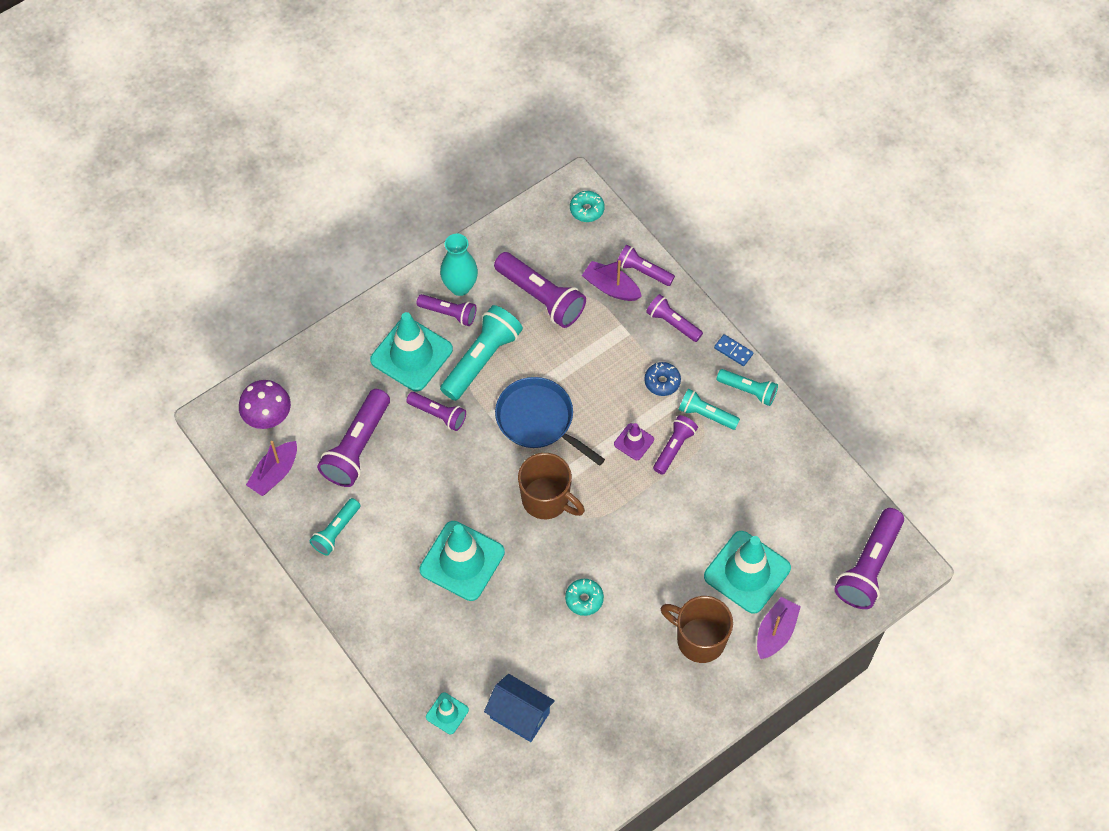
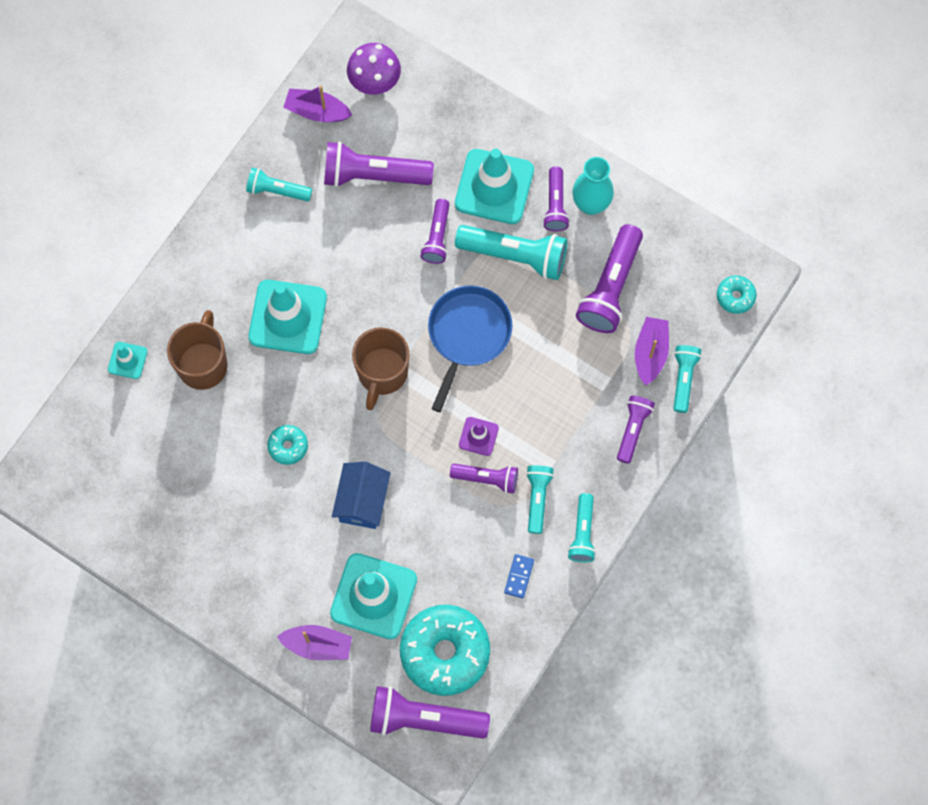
camera: 70 degrees right, 10 degrees up
(519, 715) = (148, 427): blue house -> blue house (362, 501)
(643, 271) = (684, 379): purple flashlight -> turquoise flashlight
(662, 382) = (559, 442): blue donut -> none
(699, 639) = (284, 572): brown mug -> brown mug (203, 364)
(733, 351) = (624, 503): blue domino -> blue domino (519, 576)
(816, 531) = (445, 652): none -> turquoise donut

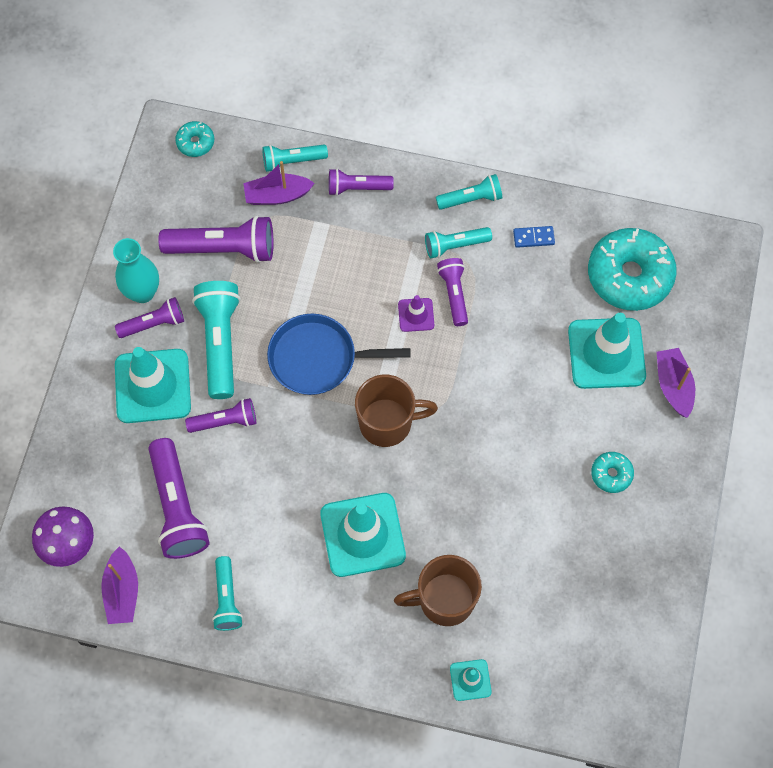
camera: 110 degrees left, 5 degrees down
(288, 446) = (496, 484): turquoise donut -> turquoise donut (611, 474)
(362, 501) = (521, 395): blue house -> none
(424, 718) = (695, 272): purple flashlight -> none

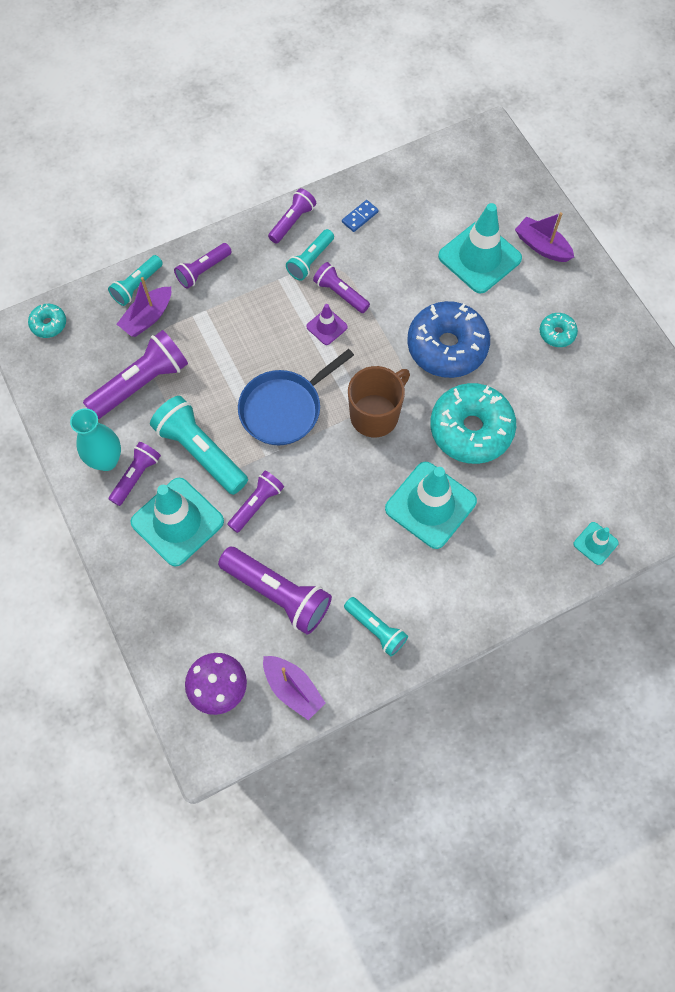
camera: 40 degrees left, 0 degrees up
(444, 600) = (527, 504): brown mug -> none
(471, 199) = (292, 222): turquoise flashlight -> purple flashlight
(502, 411) = (447, 347): none -> blue donut
(629, 275) = (447, 196): turquoise donut -> turquoise donut (471, 429)

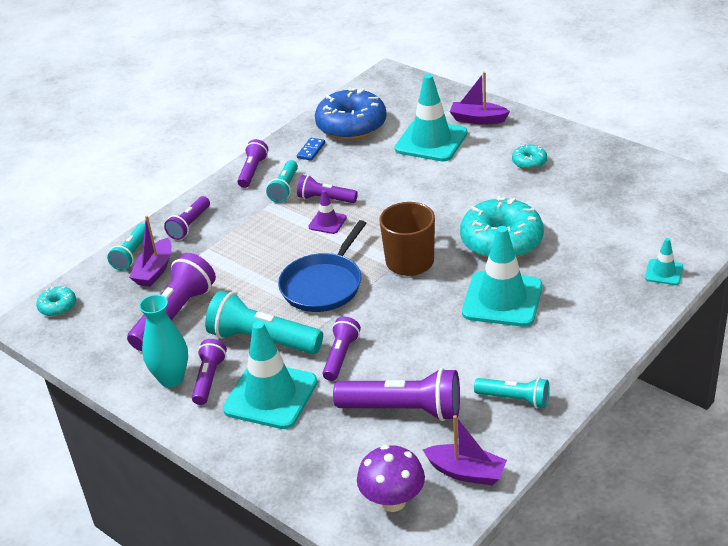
camera: 20 degrees left, 30 degrees down
(447, 347) = (442, 200): blue donut -> blue donut (351, 125)

